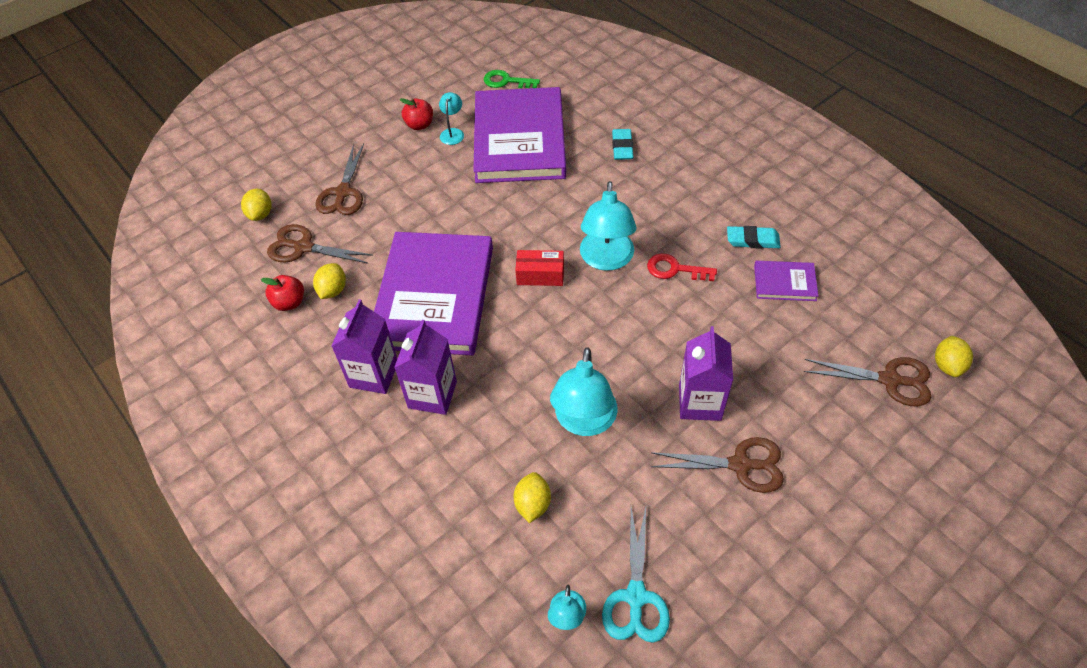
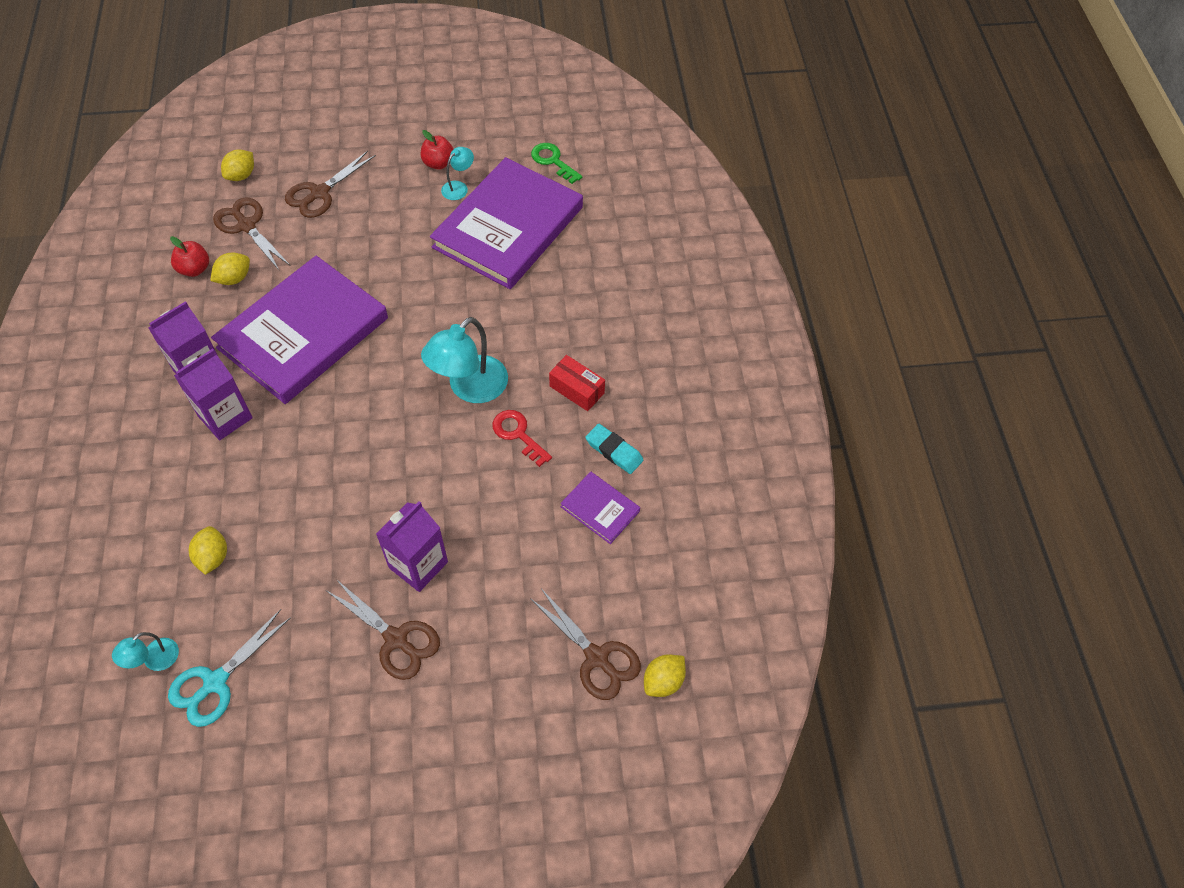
camera: 30 degrees right, 5 degrees up
(533, 504) = (213, 557): yellow lemon -> yellow lemon turned 45 degrees counterclockwise
(540, 275) = (402, 367): red box -> red box (576, 389)
(584, 422) = (313, 518): turquoise lamp -> none
(622, 147) = (590, 288): turquoise eraser -> none

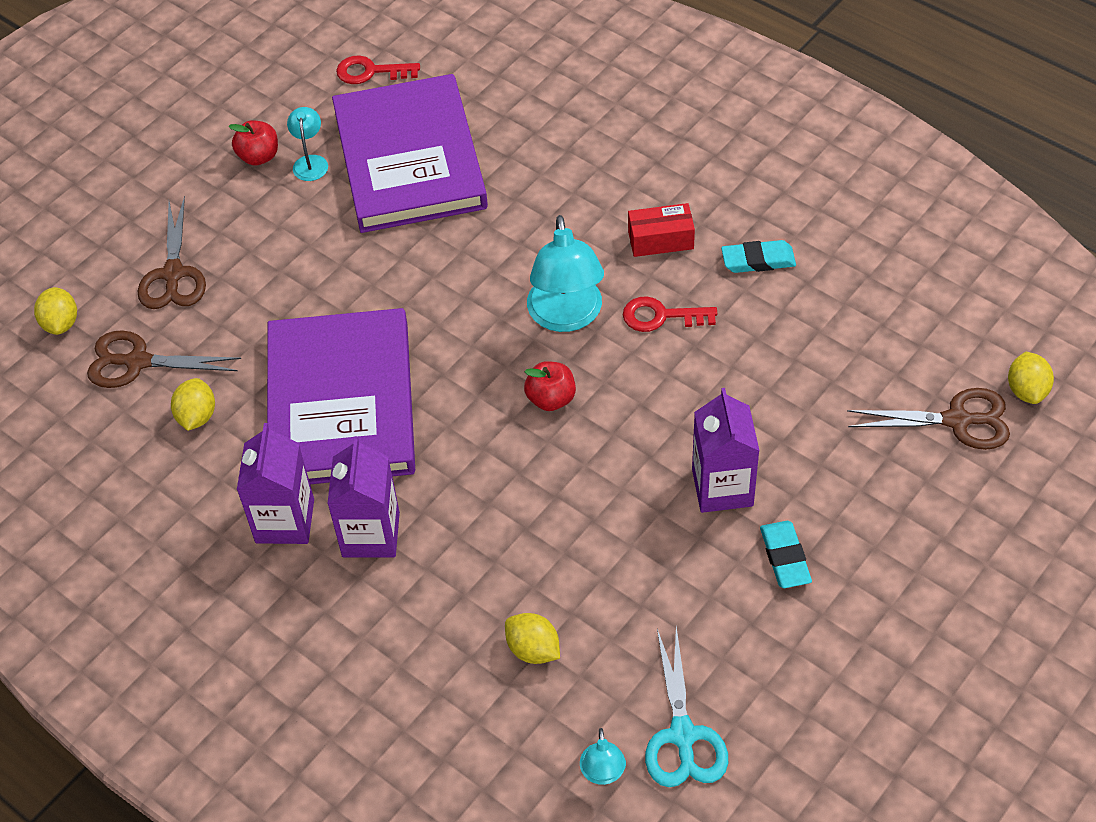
camera: 40 degrees left, 5 degrees down
(194, 269) = (140, 442): red apple -> red apple (551, 399)
(396, 639) = (785, 557): brown scissors -> turquoise eraser
(553, 161) = (371, 72): green key -> red key
(600, 509) = (808, 313): purple book -> none

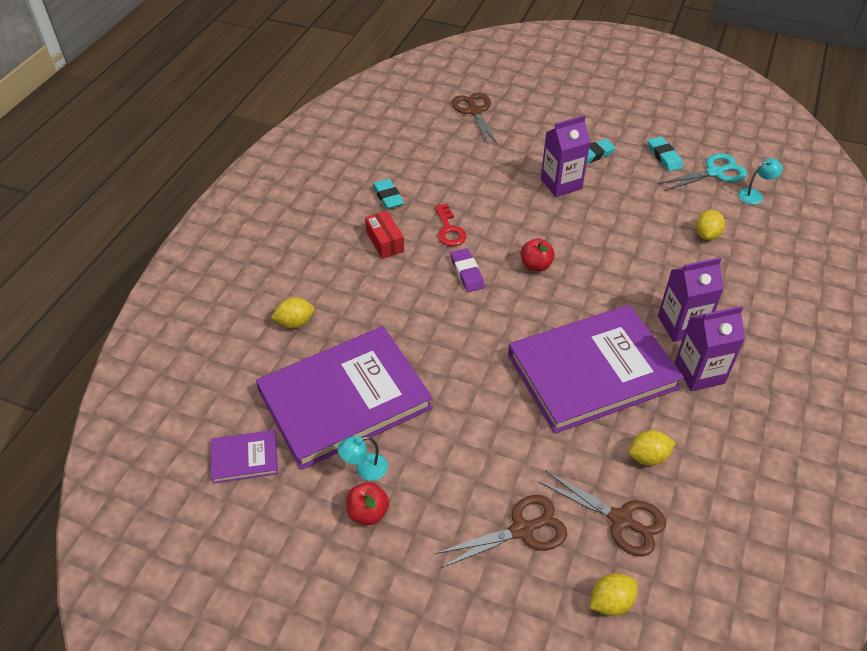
camera: 110 degrees left, 5 degrees down
(138, 362) = (620, 519): brown scissors -> brown scissors turned 45 degrees counterclockwise
(371, 72) = (245, 458): red key -> purple book
(566, 316) = (467, 273): turquoise lamp -> purple eraser
(750, 671) = (664, 156): none -> turquoise eraser
(1026, 390) = (444, 92): yellow lemon -> yellow lemon (295, 322)

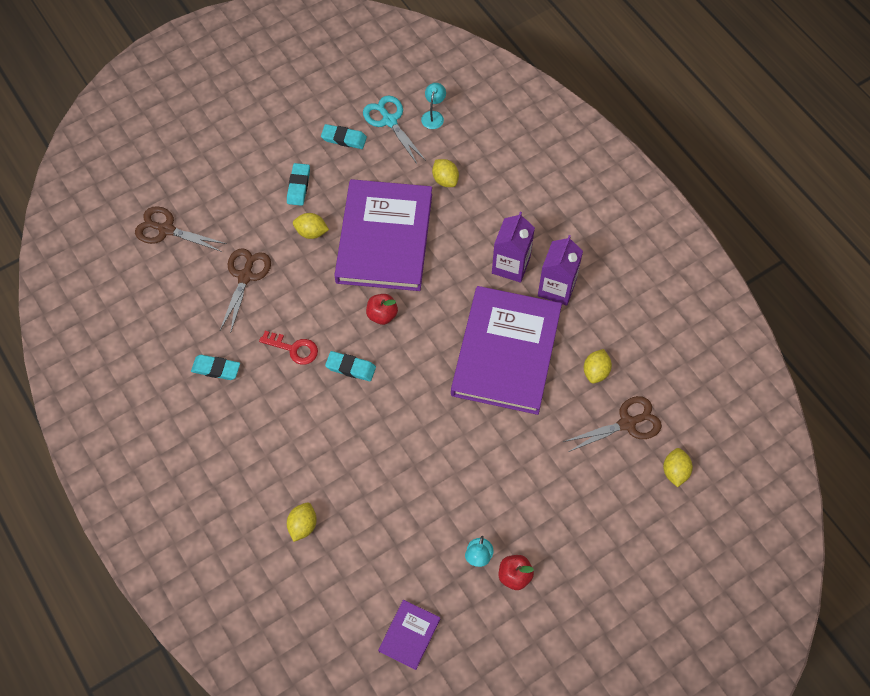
camera: 55 degrees left, 15 degrees up
(345, 399) = (407, 534): purple book -> purple book (384, 238)
(385, 242) = (268, 405): red box -> none
(467, 273) = (350, 368): purple eraser -> turquoise eraser
(522, 530) = (594, 487): brown scissors -> brown scissors (245, 277)
(561, 184) = (311, 232): purple carton -> yellow lemon
(714, 172) = (389, 121): turquoise scissors -> turquoise scissors turned 45 degrees counterclockwise

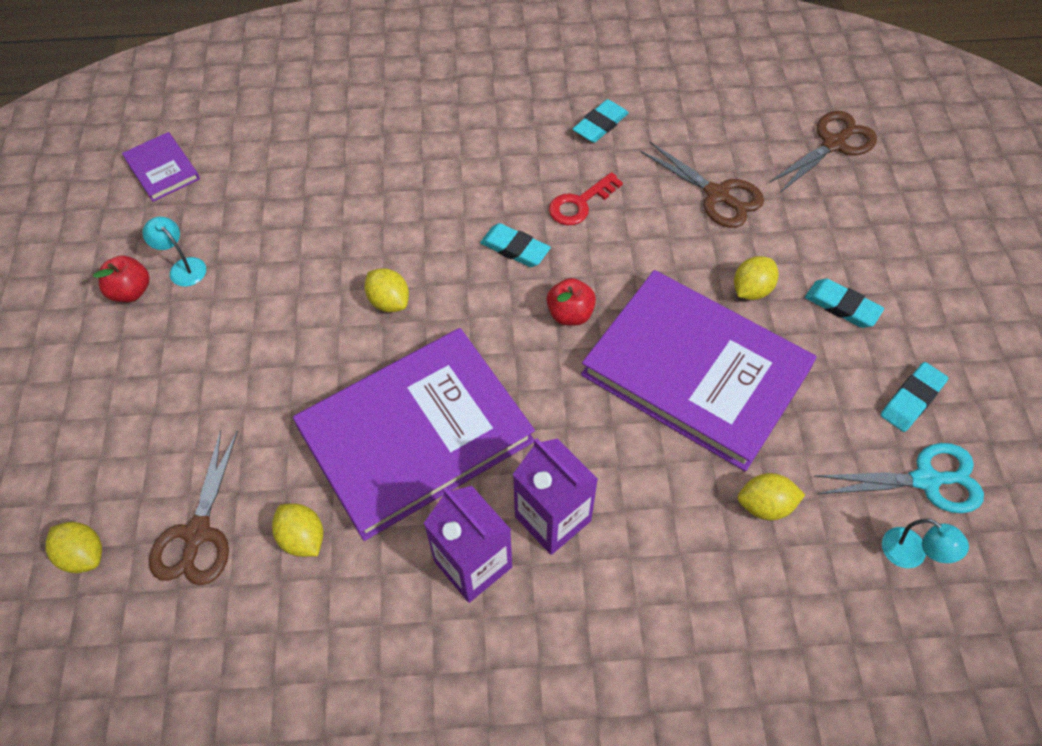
camera: 120 degrees right, 5 degrees down
(303, 525) = (354, 130): yellow lemon -> yellow lemon (389, 301)
(350, 368) = (515, 248): turquoise eraser -> turquoise eraser turned 75 degrees clockwise
(506, 352) = (415, 435): purple book -> purple book turned 75 degrees counterclockwise

